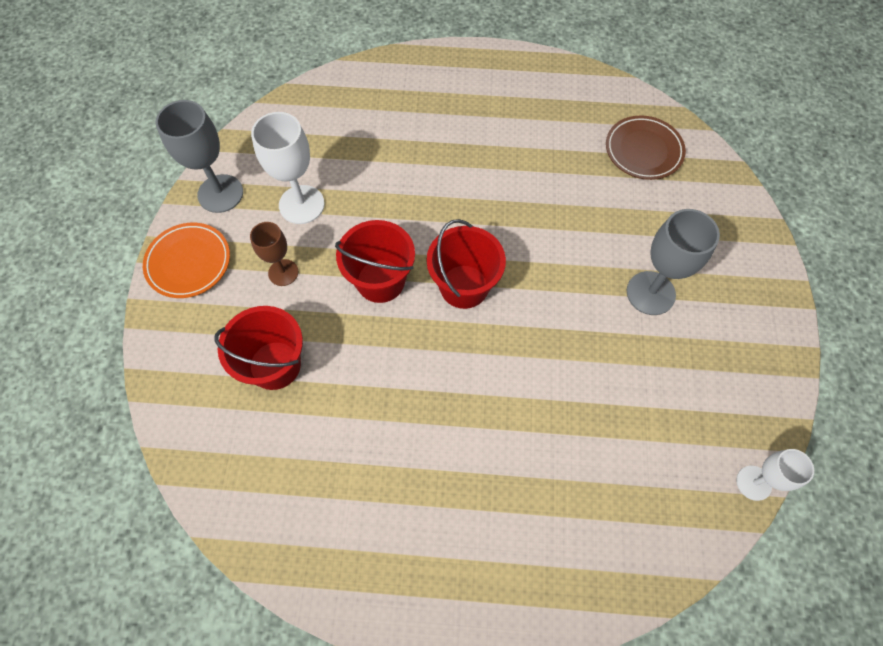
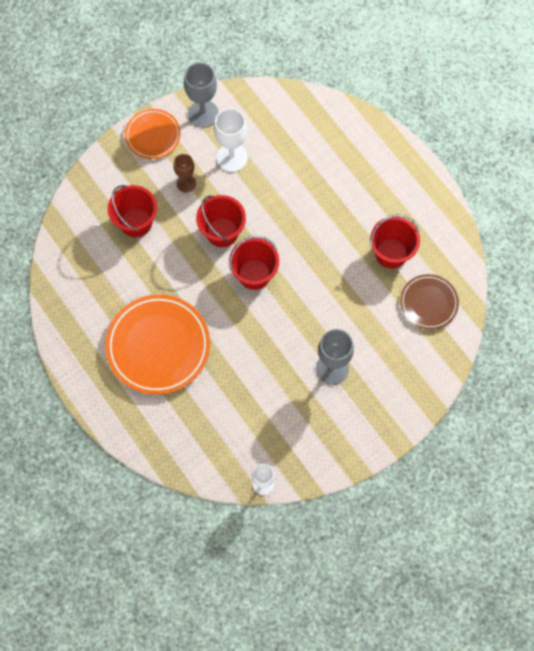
camera: 50 degrees right, 5 degrees up
(462, 467) = (158, 346): none -> orange plate
(557, 143) = (391, 253): none -> red bucket

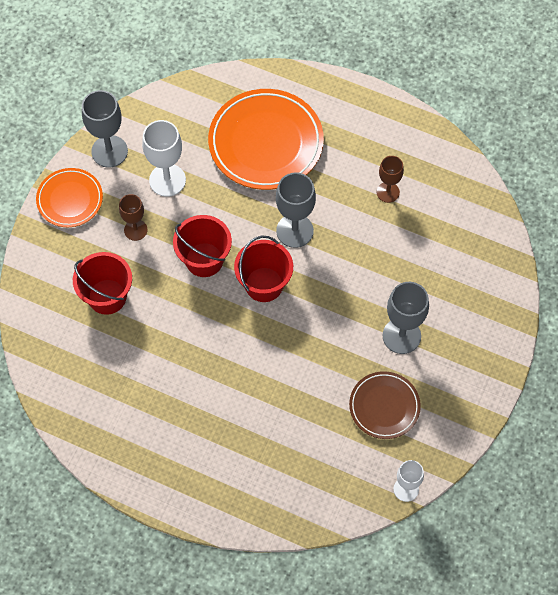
camera: 30 degrees left, 5 degrees down
(158, 346) = (210, 410): orange plate -> orange plate (266, 143)
(302, 246) = (294, 231): none -> grey goblet
(391, 253) = (388, 192): red bucket -> brown goblet
(428, 303) = (455, 221): brown plate -> brown plate (384, 406)

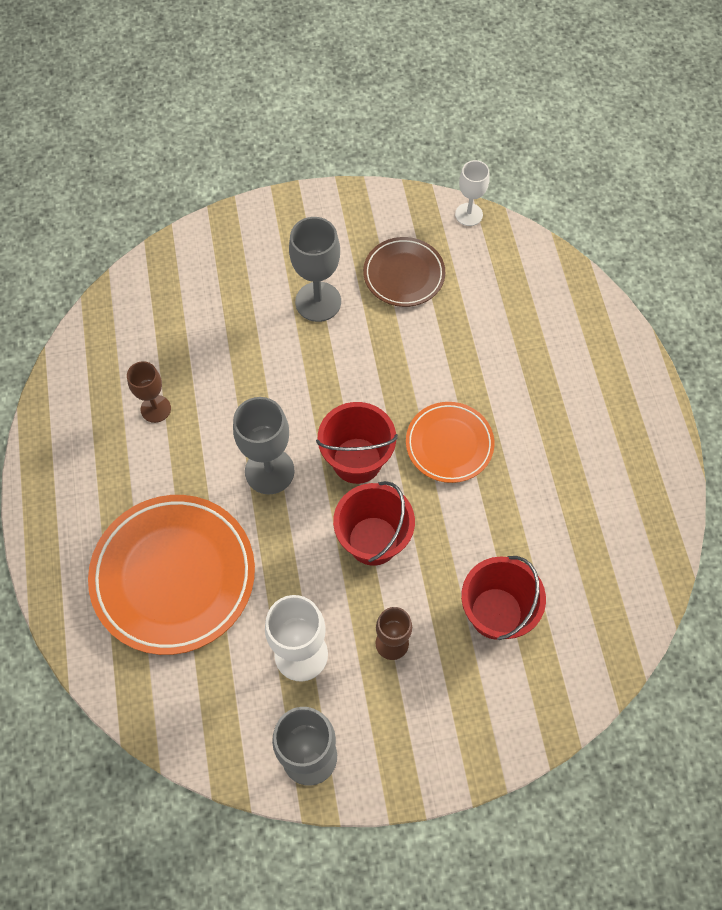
camera: 125 degrees left, 0 degrees up
(70, 199) = (409, 754): orange plate -> orange plate (449, 444)

